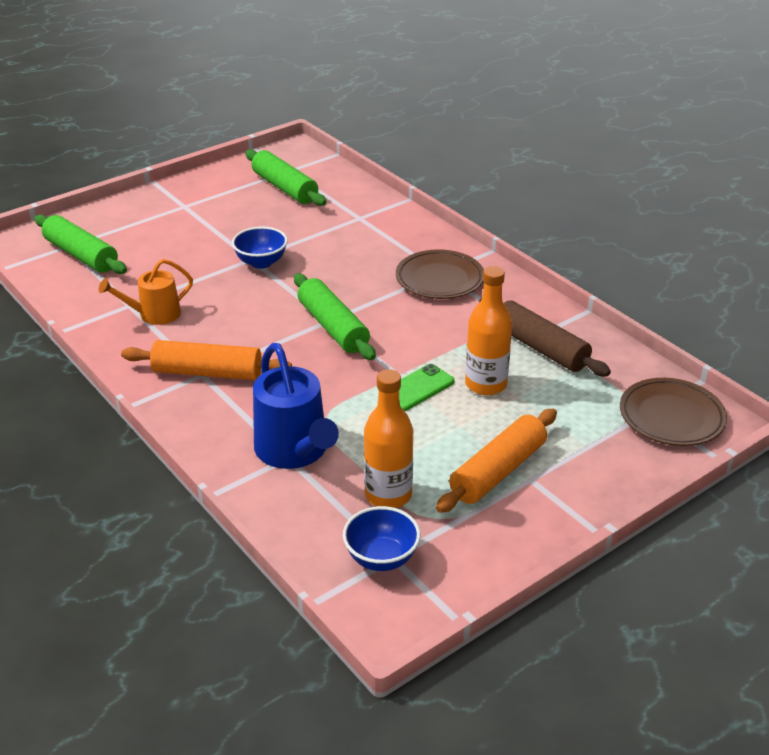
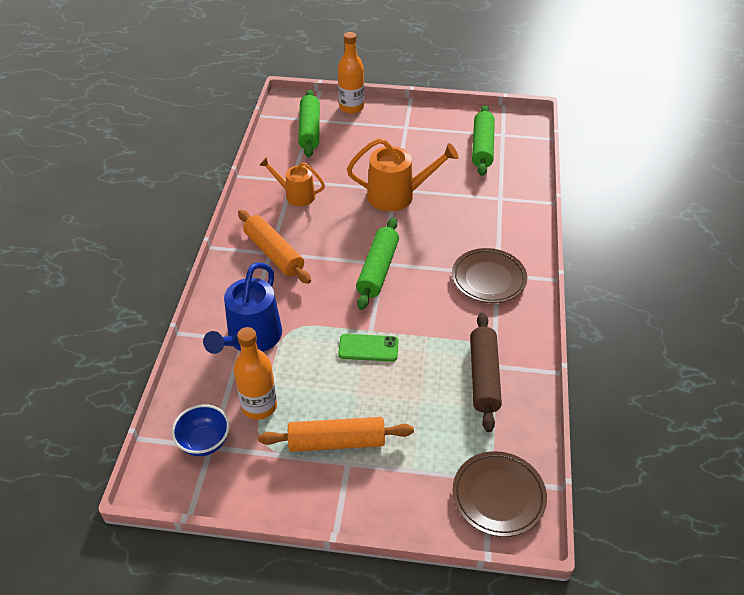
camera: 45 degrees right, 10 degrees up
(261, 262) = (397, 195): blue bowl -> orange watering can
(486, 384) = (412, 376): orange bottle -> orange bottle (351, 107)

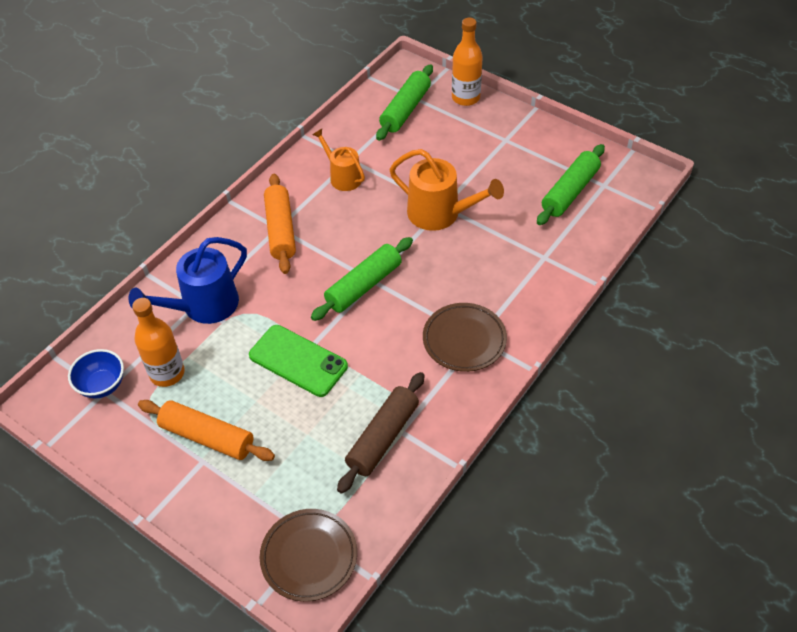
camera: 30 degrees right, 5 degrees up
(368, 348) = (298, 361): green phone -> green phone, size x1.53

